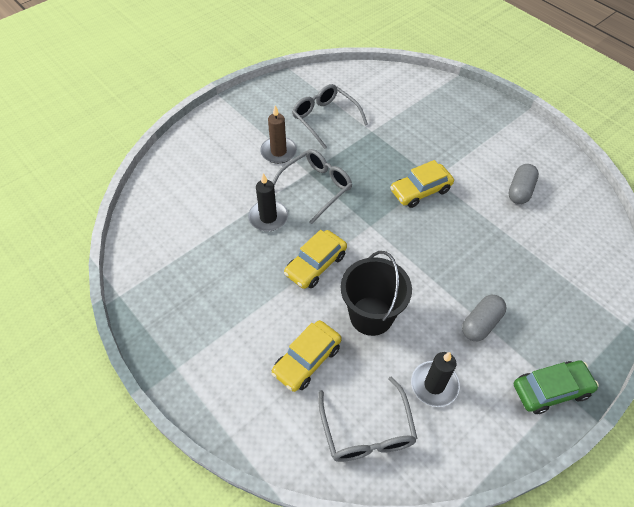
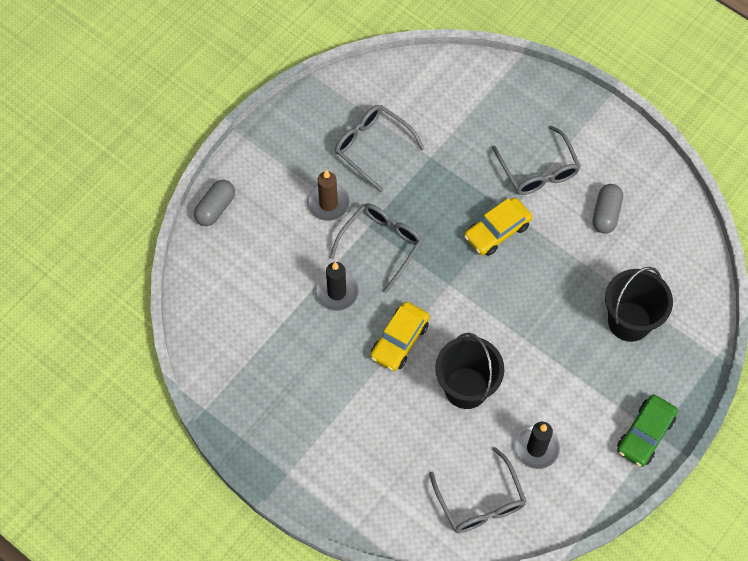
camera: 10 degrees left, 10 degrees up
(307, 360) = (411, 444): yellow car -> none
(462, 151) = (538, 170): none -> grey glasses
(481, 323) = (575, 378): grey capsule -> grey capsule (215, 208)
(538, 280) = (629, 321): none -> black bucket
(551, 390) = (645, 434): green car -> green car turned 150 degrees clockwise

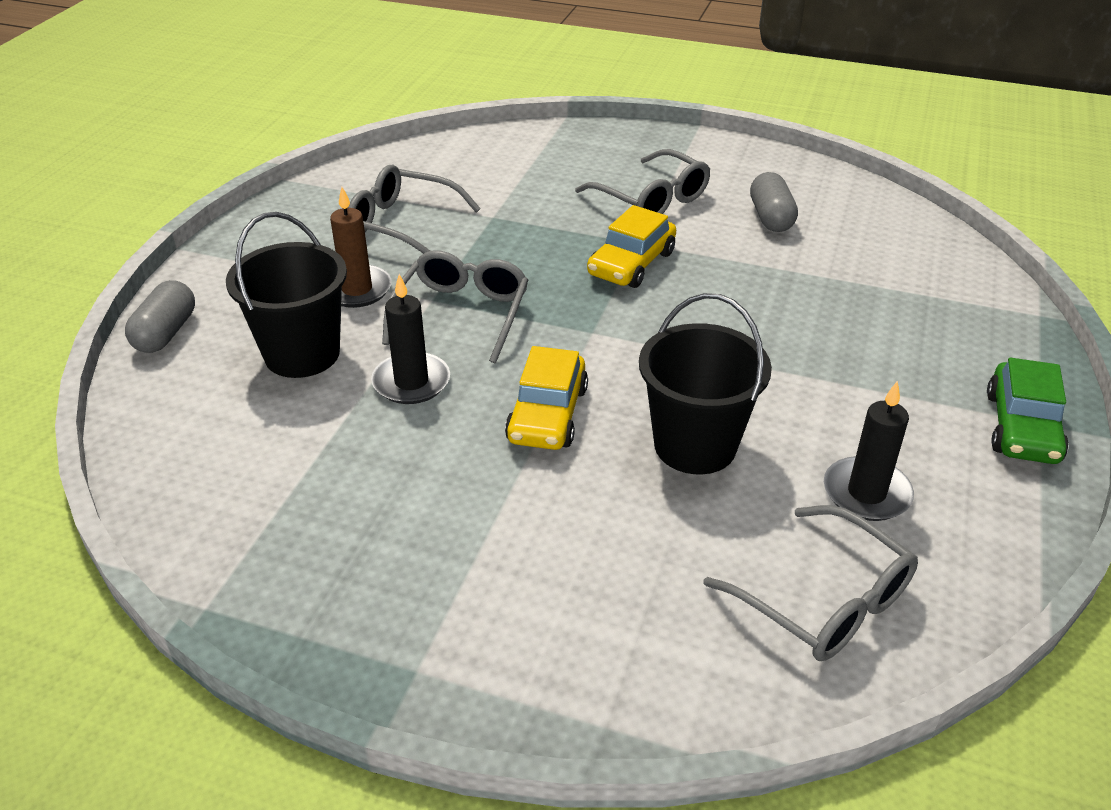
camera: 20 degrees left, 25 degrees down
(629, 321) = (888, 309): black bucket -> black bucket (302, 354)

